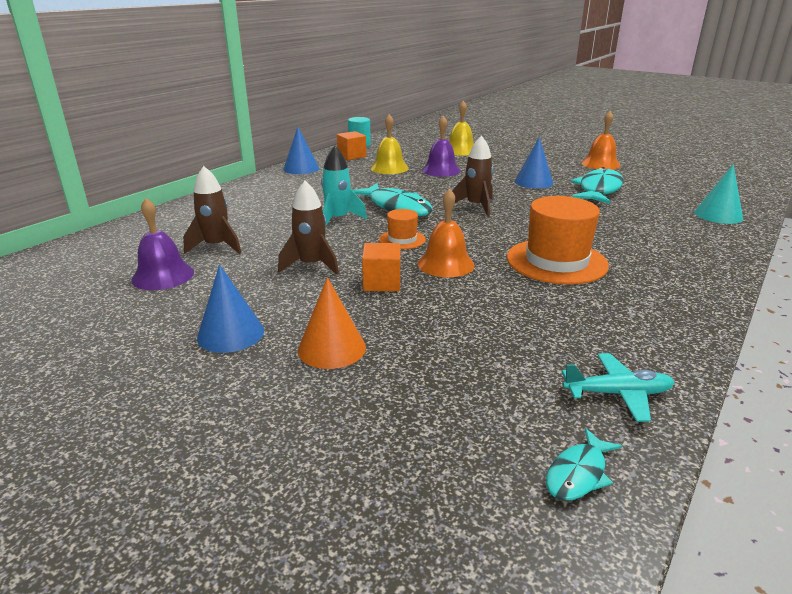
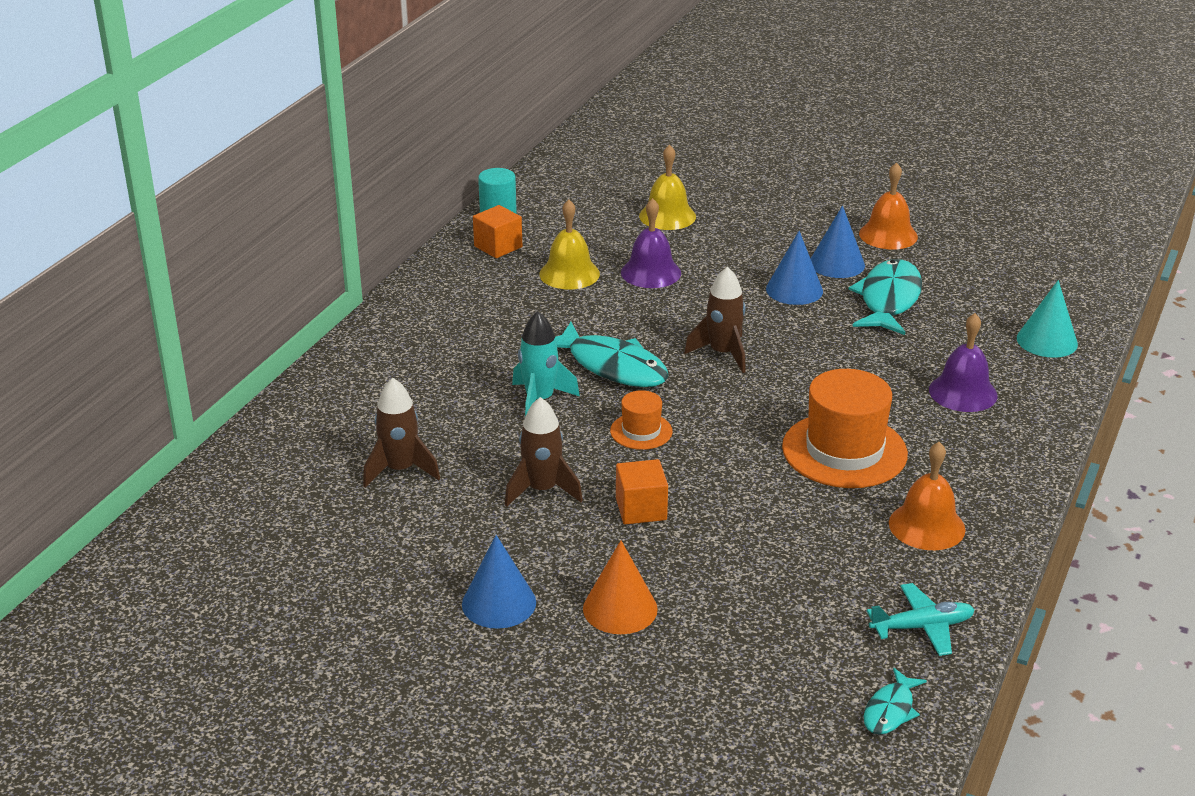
camera: 10 degrees left, 5 degrees up
(163, 276) = (362, 528): purple bell -> purple bell (963, 392)
(301, 168) = (431, 287): blue cone -> blue cone (837, 264)
(445, 264) = (709, 469): orange bell -> orange bell (926, 526)

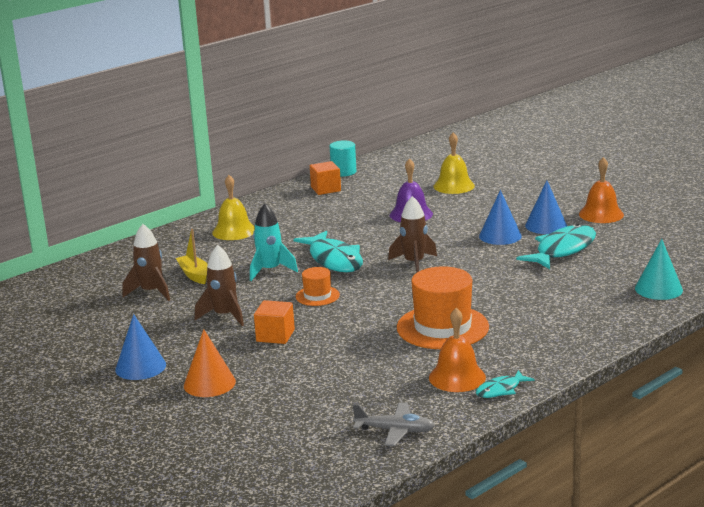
camera: 25 degrees right, 10 degrees down
(438, 428) = (194, 275): none -> yellow boat
(569, 274) = (357, 208): yellow bell -> yellow bell (234, 231)
(890, 710) = (326, 470): turquoise fish -> turquoise fish (500, 390)
(922, 627) = (395, 431): turquoise plane -> grey plane
(963, 392) = (562, 309): purple bell -> none

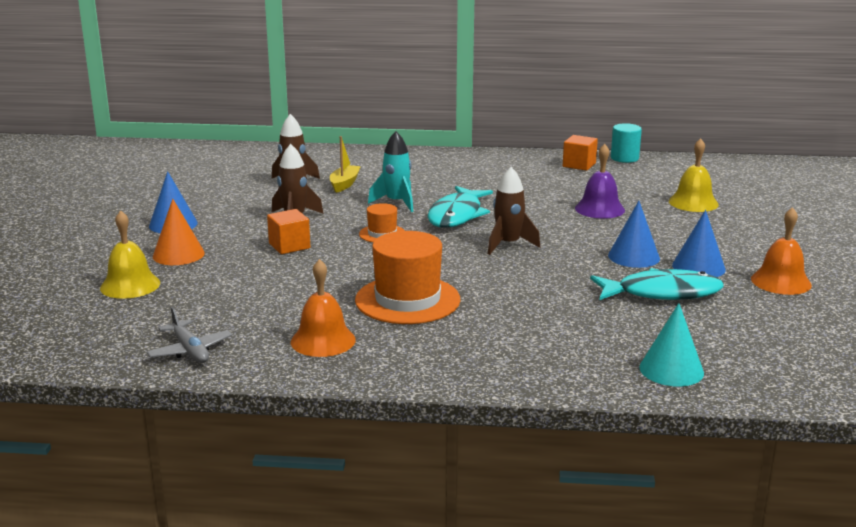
camera: 45 degrees right, 0 degrees up
(234, 231) = (441, 167): yellow bell -> yellow bell (130, 285)
(500, 390) = (327, 368): turquoise fish -> none

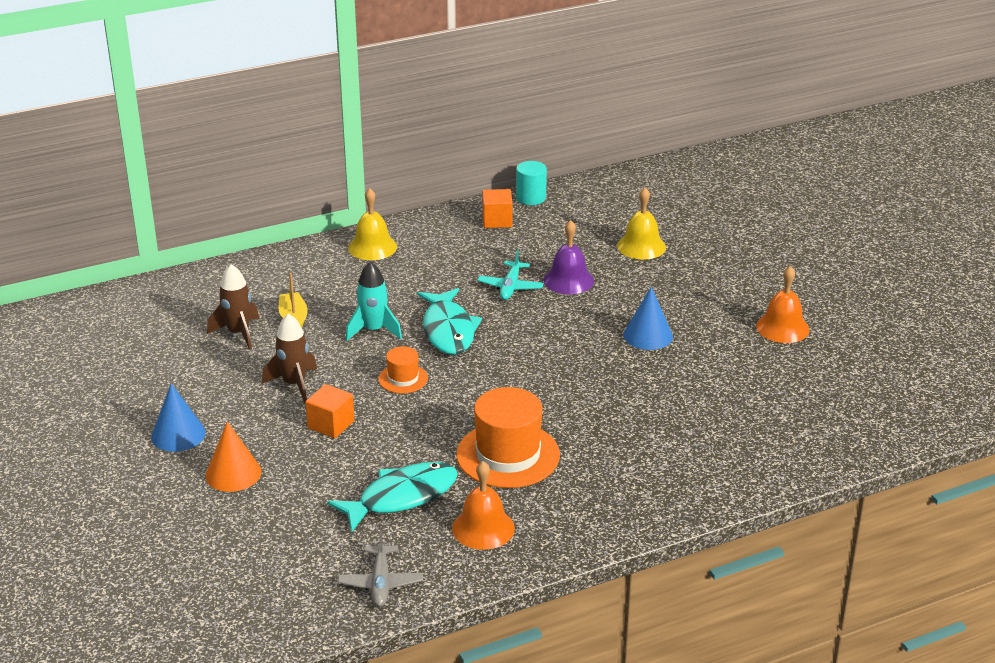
camera: 30 degrees left, 10 degrees up
(130, 285) = (232, 529): yellow bell -> yellow bell (372, 247)
(190, 350) = (380, 583): grey plane -> grey plane turned 60 degrees clockwise
(508, 245) = (530, 355): brown rocket -> none
(542, 202) = (510, 287): none -> turquoise plane
(662, 293) = (705, 373): turquoise fish -> turquoise fish (402, 497)
(671, 370) = (776, 456): turquoise cone -> none
(698, 267) = (708, 331): blue cone -> none

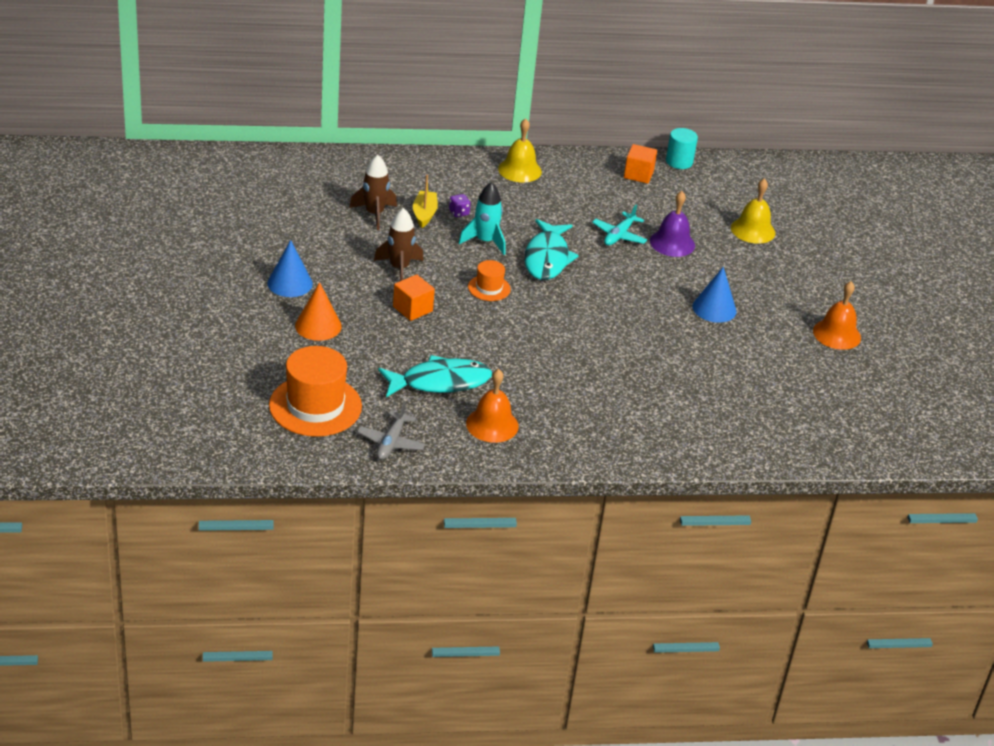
camera: 15 degrees right, 5 degrees up
(330, 307) = (459, 212): none -> purple dice
(508, 455) = (542, 373): orange hat -> orange hat (315, 406)

